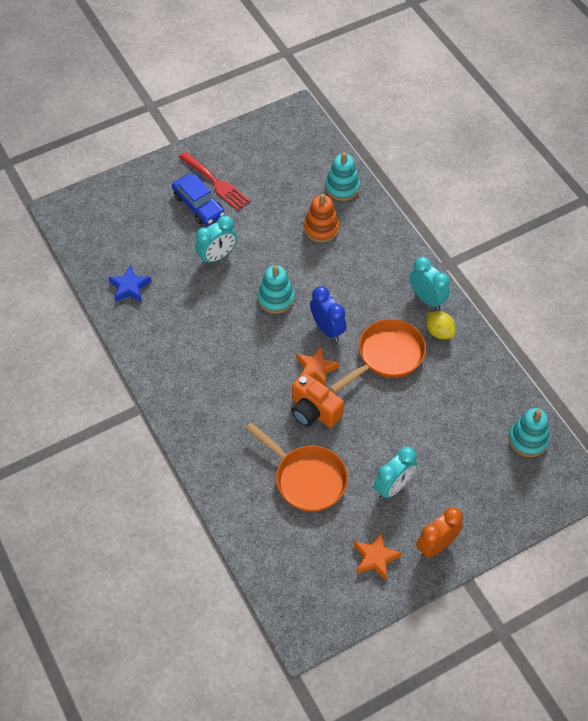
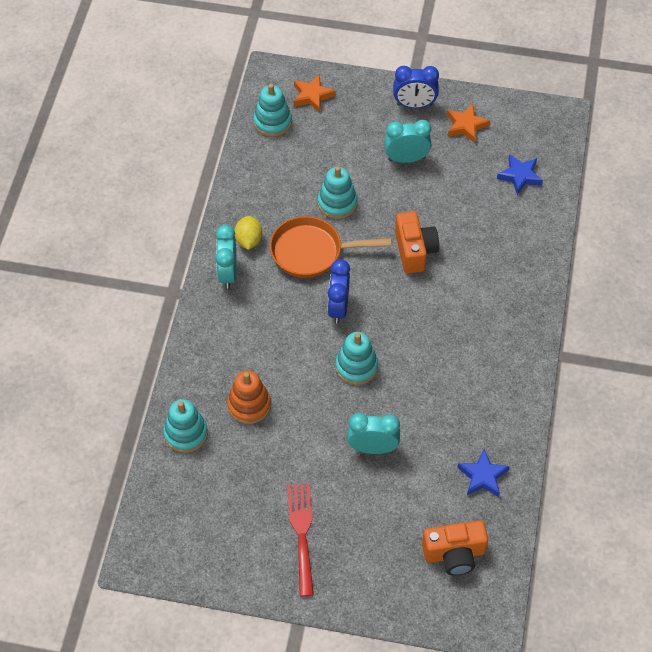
camera: 140 degrees left, 0 degrees up
(111, 231) = (454, 554): none -> orange camera
(198, 205) = (342, 519): blue car -> none
(289, 541) = (520, 176): none -> blue star
(306, 478) = (467, 207): orange pan -> none
(316, 368) = (380, 282): orange star -> orange star (312, 96)
(407, 407) = (337, 203): none -> turquoise stacking toy
(436, 545) = (414, 105): orange clock -> blue clock

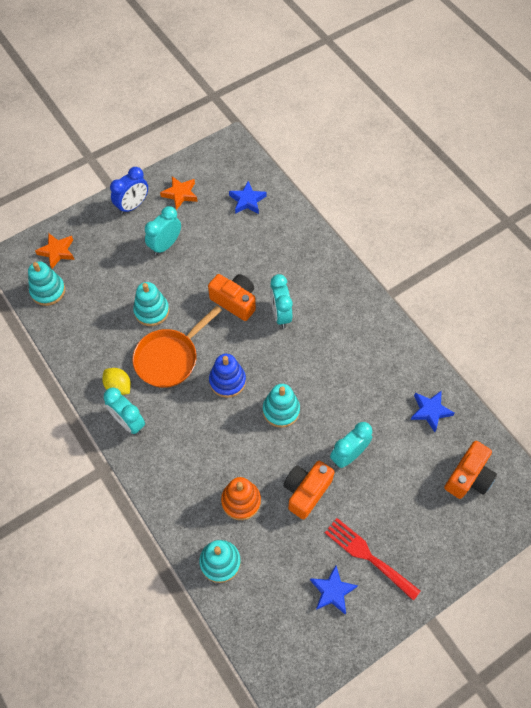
camera: 45 degrees left, 5 degrees up
(245, 531) = (332, 591): none -> blue star
(307, 444) = (306, 491): none -> orange camera
(338, 308) = (227, 381): blue clock -> blue stacking toy
(441, 292) = (280, 314): none -> turquoise clock

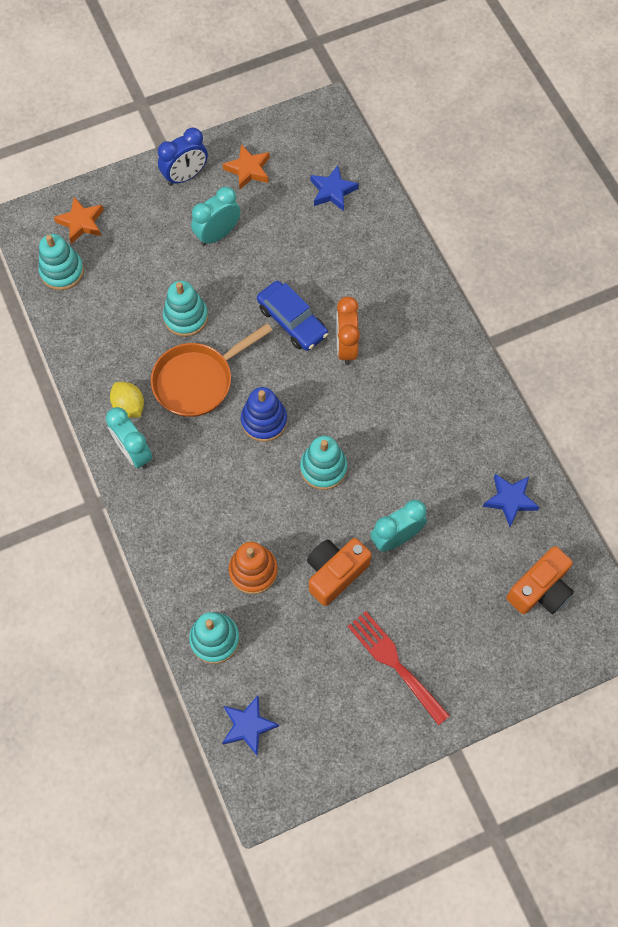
camera: 10 degrees right, 5 degrees up
(235, 301) = (292, 321): orange camera -> blue car
(280, 314) = (346, 347): turquoise clock -> orange clock
(332, 591) = (343, 697): blue star -> blue star (248, 726)

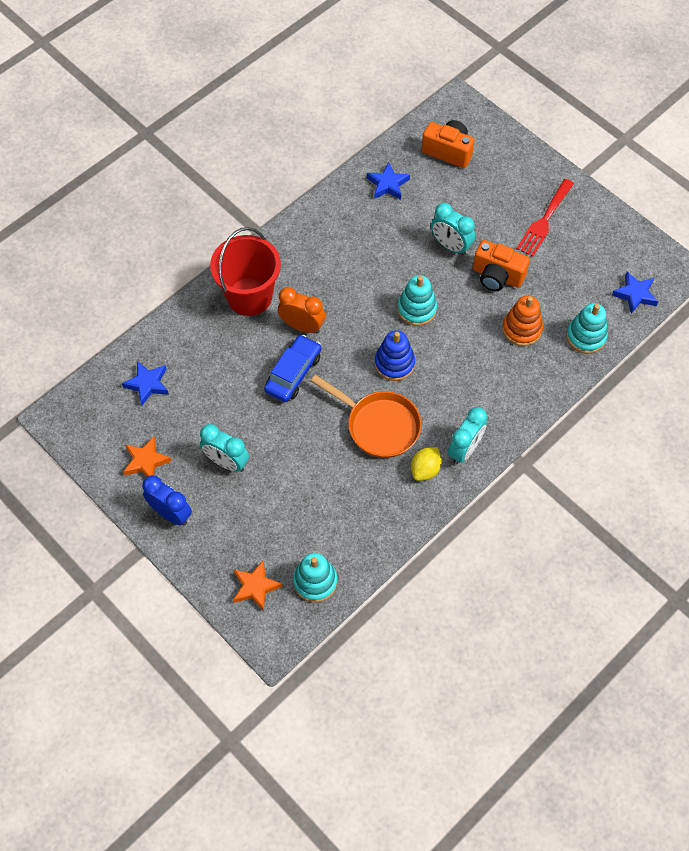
camera: 110 degrees left, 5 degrees down
(186, 317) = (322, 457): turquoise stacking toy -> none
(346, 347) = (302, 326): orange clock -> orange clock turned 135 degrees counterclockwise
(403, 308) = (249, 296): none -> red bucket

